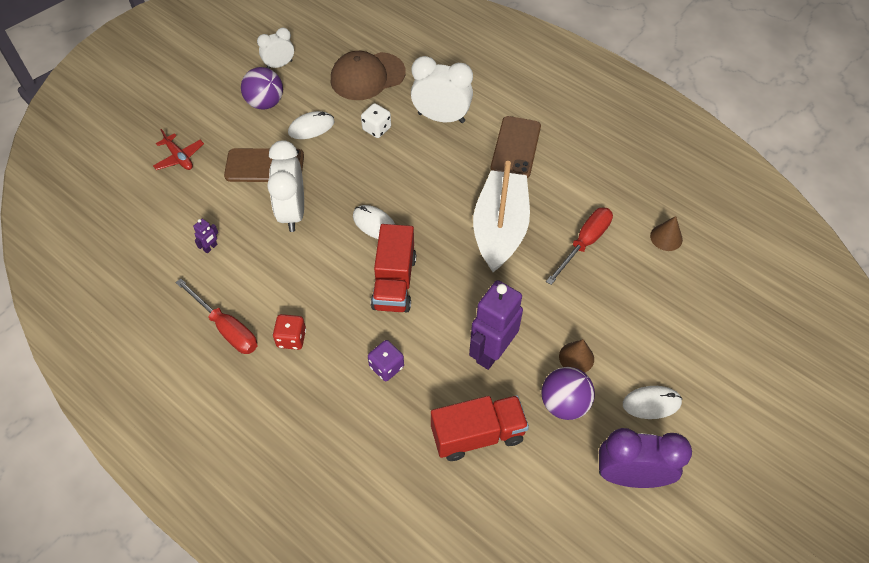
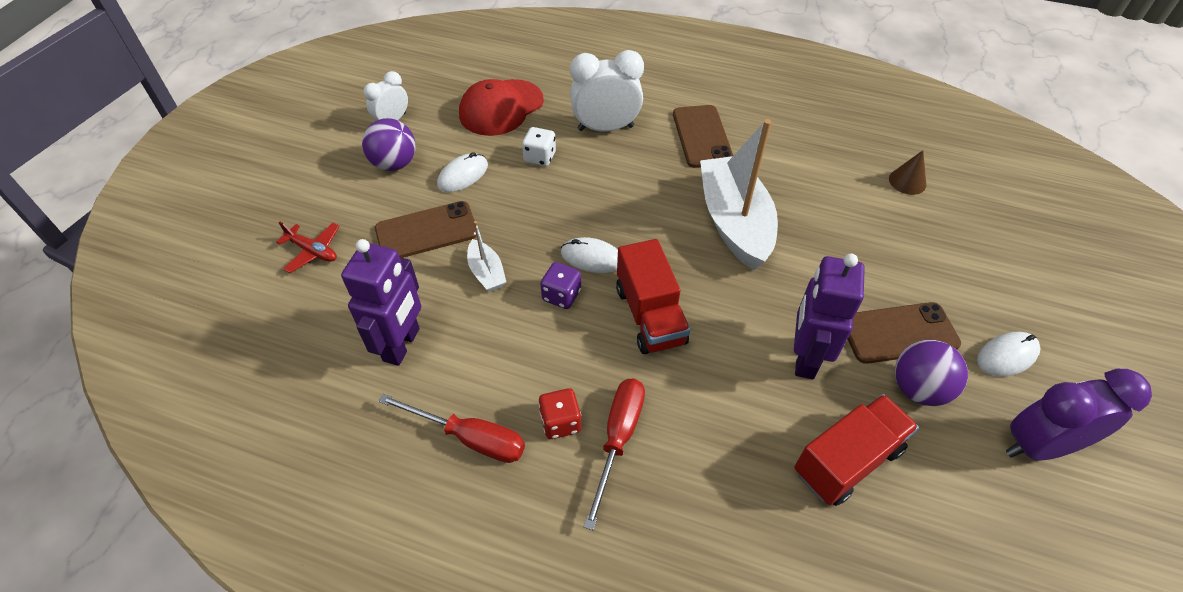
camera: 20 degrees left, 5 degrees down
(210, 247) = (402, 345): purple robot -> purple robot, size x2.48
(292, 212) = (486, 273): white clock -> white boat
(367, 76) = (501, 108): brown cap -> red cap
(386, 366) = (695, 417): purple dice -> purple dice (561, 295)
(576, 357) = (899, 333): brown cone -> brown phone
(584, 243) = (831, 211): red screwdriver -> red screwdriver (618, 439)

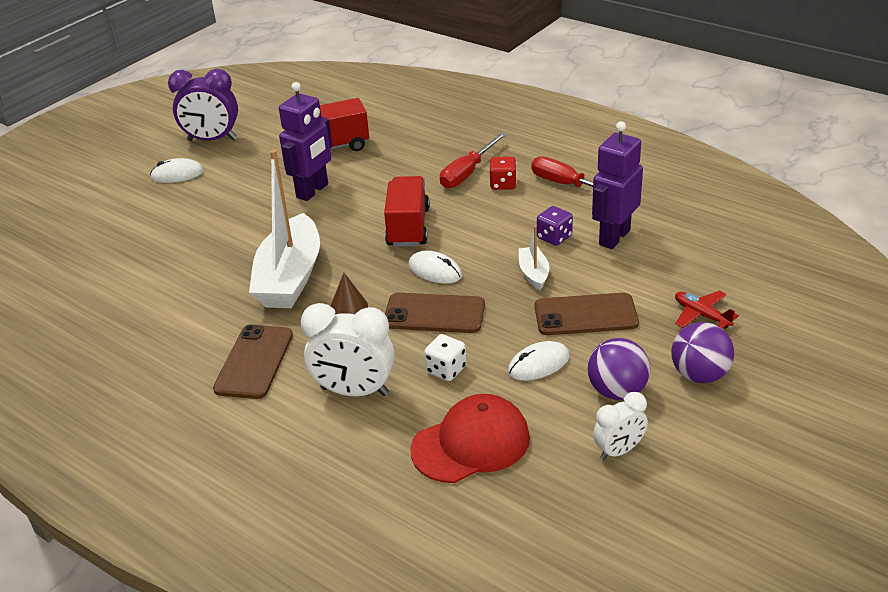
camera: 160 degrees left, 15 degrees down
(561, 295) = (473, 249): purple dice -> purple dice (554, 237)
(899, 333) = (234, 194): brown phone -> brown phone (434, 314)
(907, 181) = (102, 285): brown cone -> brown cone (348, 307)
(918, 389) = (254, 168): purple ball -> purple ball (699, 375)

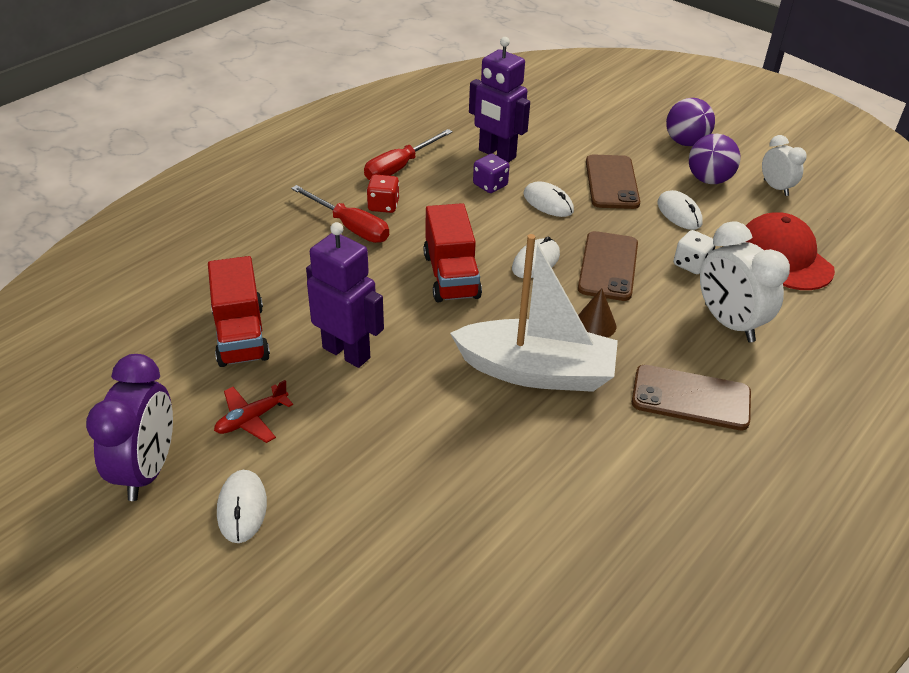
camera: 90 degrees left, 5 degrees up
(354, 391) = (728, 323): white clock -> white clock turned 135 degrees clockwise
(408, 227) = (451, 276): red truck -> red truck turned 105 degrees counterclockwise
(533, 273) = (548, 202): white boat -> white mouse
(701, 315) = (613, 130): red plane -> red plane (251, 419)

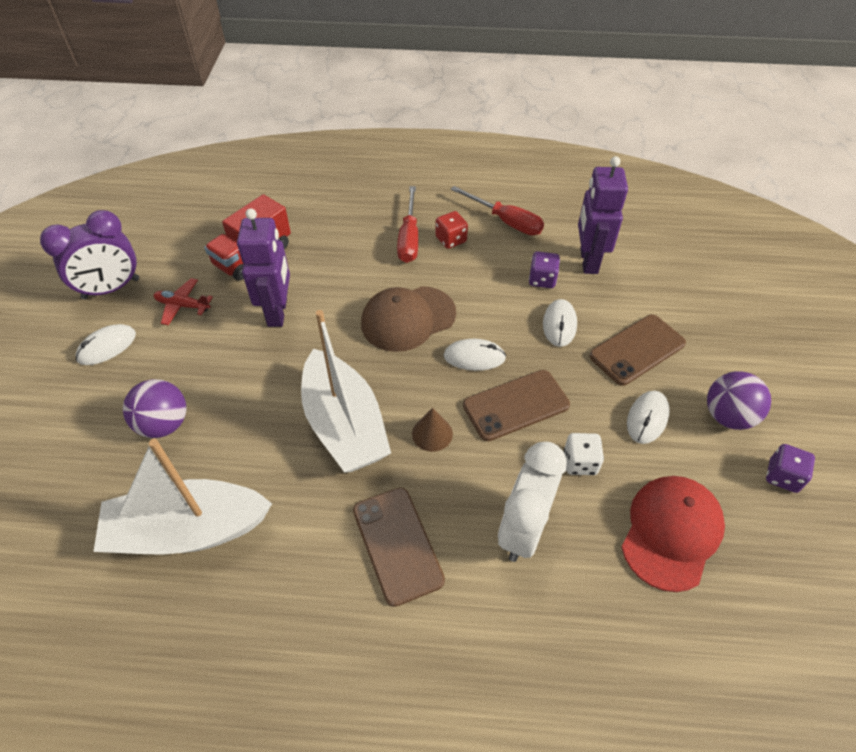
camera: 55 degrees right, 10 degrees up
(399, 167) = (506, 221): red screwdriver -> red screwdriver turned 150 degrees counterclockwise
(451, 276) = (408, 319): red truck -> brown cap
(566, 533) = (188, 530): none -> white boat
(685, 142) = (768, 370): purple ball -> purple ball (164, 424)
(775, 188) = (782, 476): white clock -> purple dice

